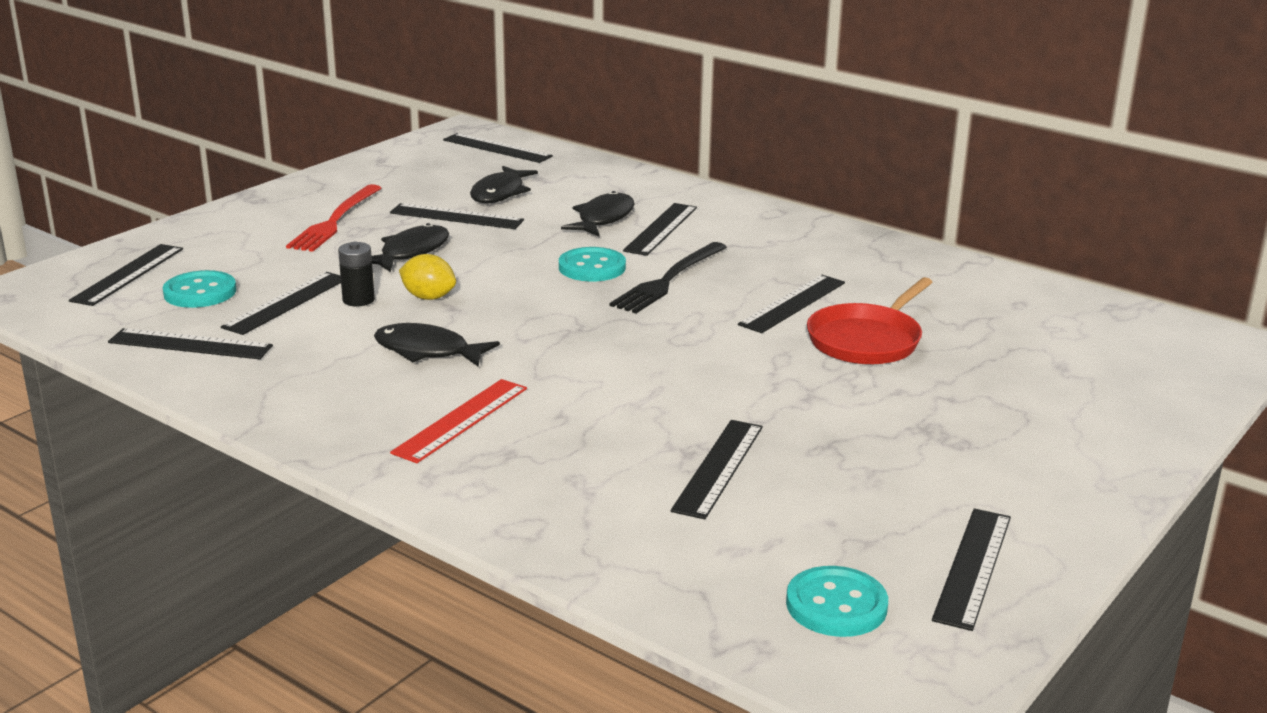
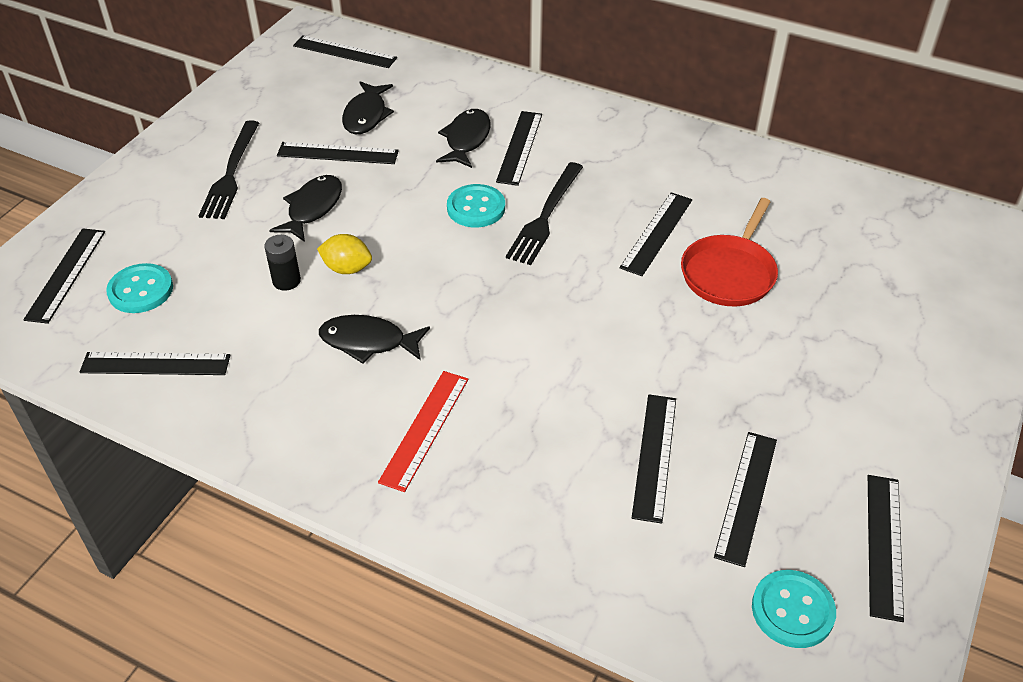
camera: 10 degrees left, 20 degrees up
(286, 303) = (223, 294): black ruler -> black ruler (746, 496)
(335, 221) = (231, 173): red fork -> black fork

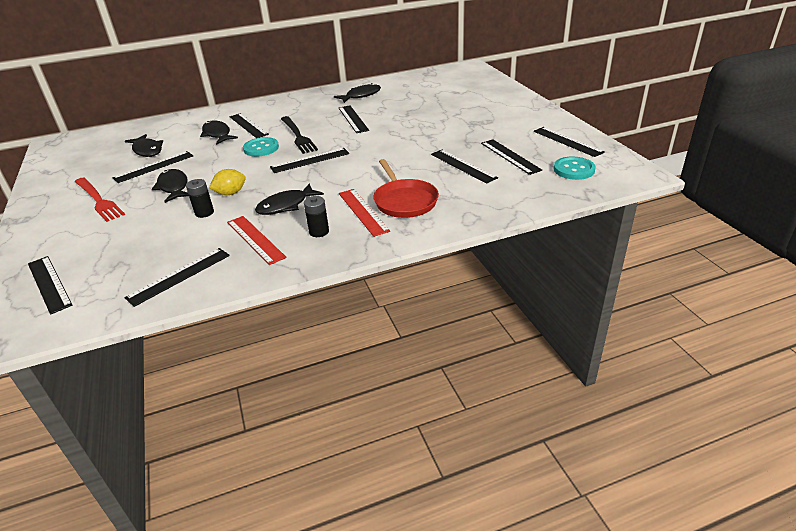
camera: 45 degrees left, 10 degrees down
(140, 290) = (117, 261): turquoise button -> none
(231, 173) = (98, 200): black fork -> red fork
(274, 372) = (255, 239): none -> red ruler
(341, 419) = (319, 232): none -> black battery
(345, 52) = (94, 139): black ruler -> black ruler (310, 160)
(729, 273) = (399, 115): red pan -> red pan (404, 201)
(738, 187) = (361, 95): none -> black fish

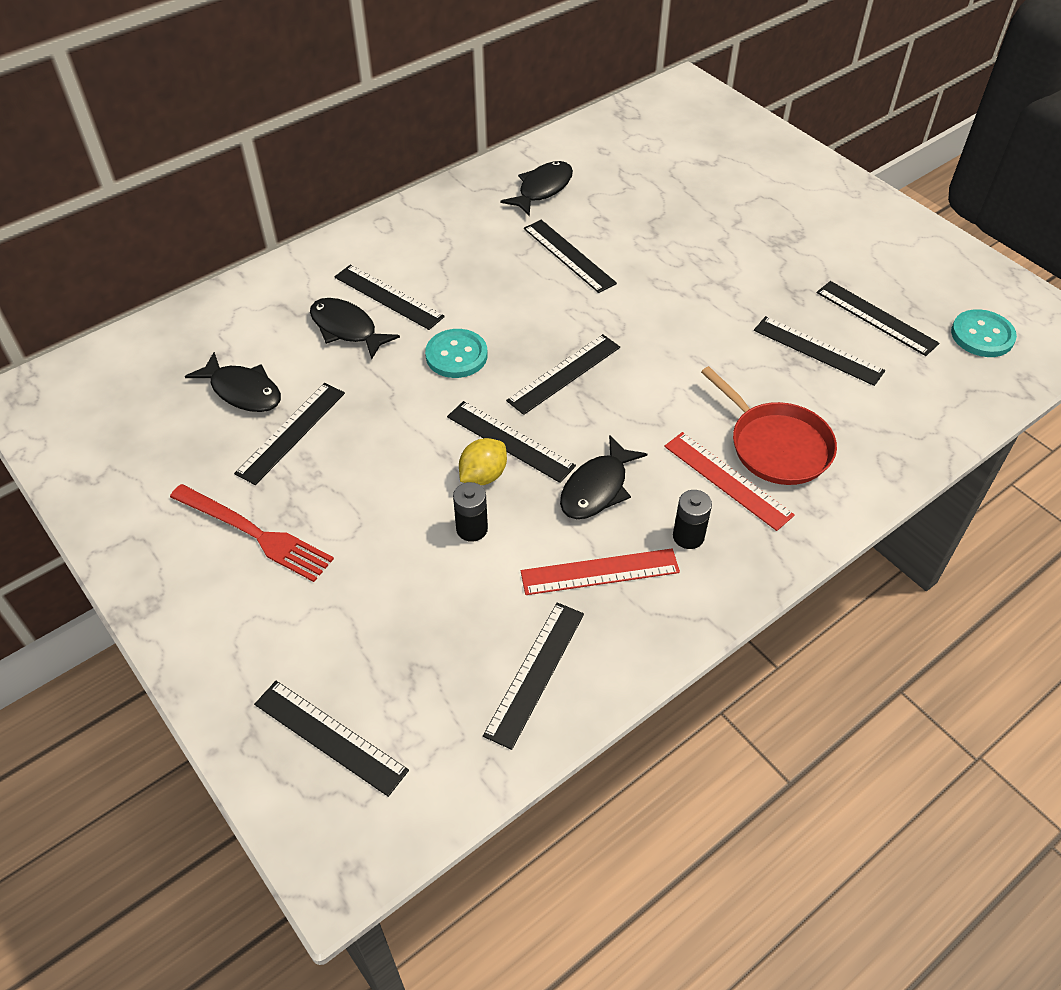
camera: 20 degrees left, 15 degrees up
(173, 187) = (369, 478): black fish -> none
(255, 239) = (600, 572): red ruler -> red ruler turned 45 degrees counterclockwise
(298, 136) = (500, 314): black fork -> none
(567, 141) = (942, 270): black ruler -> black ruler (510, 441)

